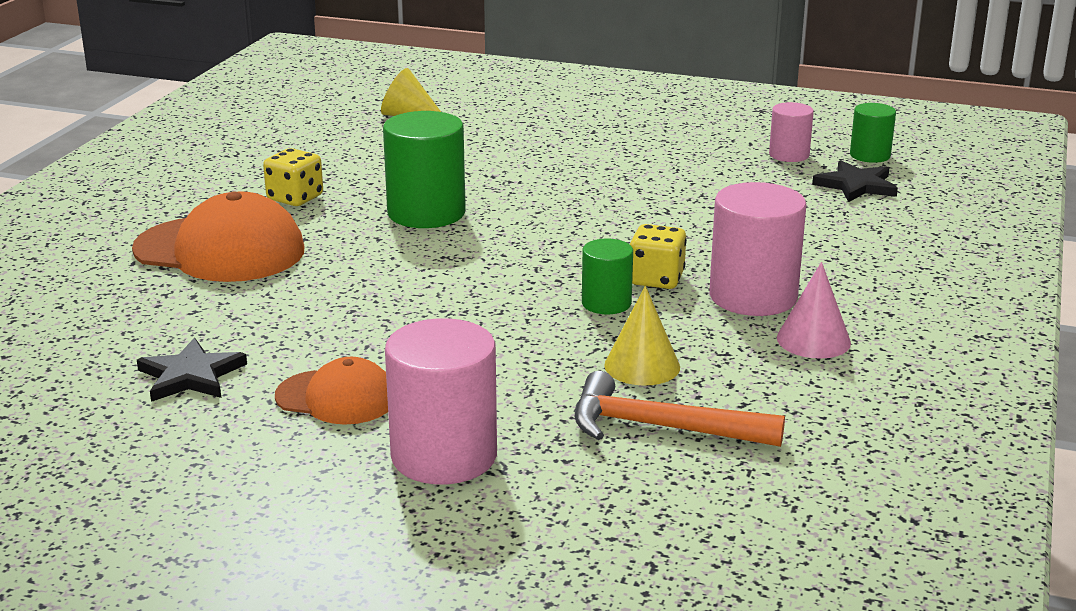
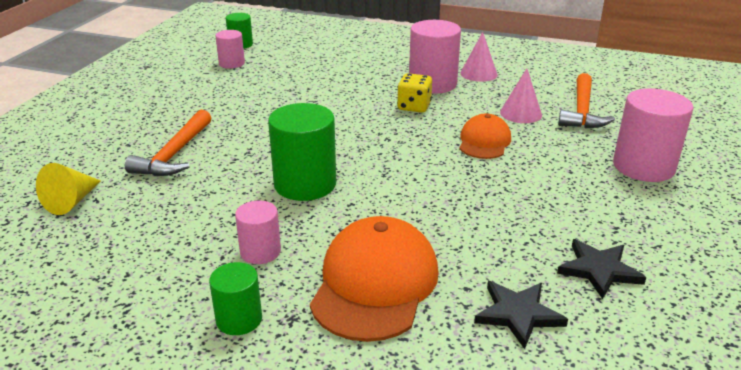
camera: 90 degrees left, 5 degrees up
(295, 198) = (260, 252): yellow dice -> pink cylinder
(336, 398) = (599, 205): orange cap -> orange cap (484, 141)
(505, 147) = (175, 154): none -> orange hammer
(606, 303) = (448, 121): green cylinder -> green cylinder (239, 319)
(642, 366) = (521, 113): yellow cone -> pink cone
(856, 185) = (285, 51): black star -> black star (518, 314)

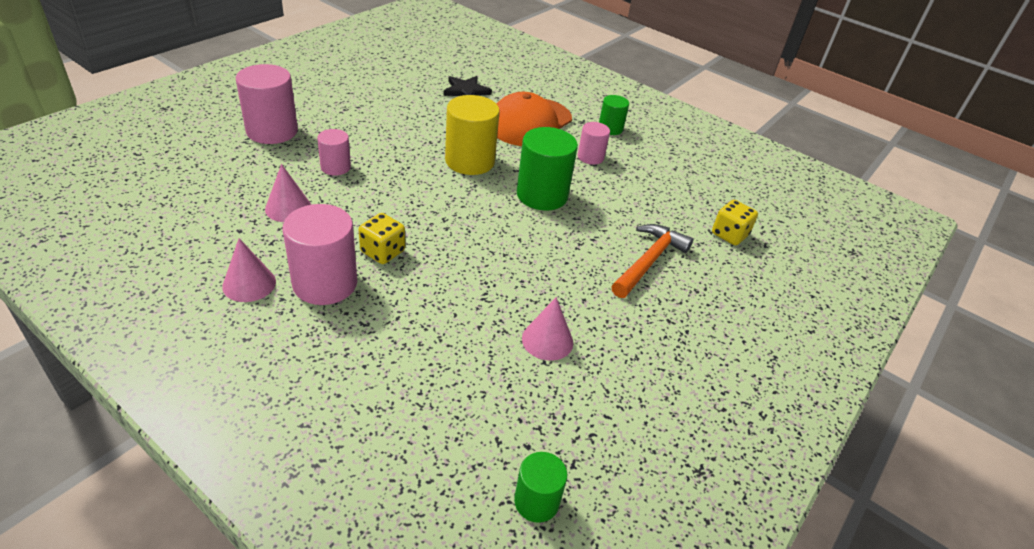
camera: 165 degrees left, 10 degrees up
(72, 201) = (729, 234): yellow cone -> yellow dice
(232, 63) = (565, 431): pink cylinder -> pink cylinder (335, 167)
(256, 91) = (547, 340): none -> pink cone
(410, 198) = (470, 161): none -> yellow cylinder
(484, 141) = (362, 189): orange cap -> none
(582, 111) = (226, 192): orange hammer -> none
(599, 270) = (400, 93): black star -> none

